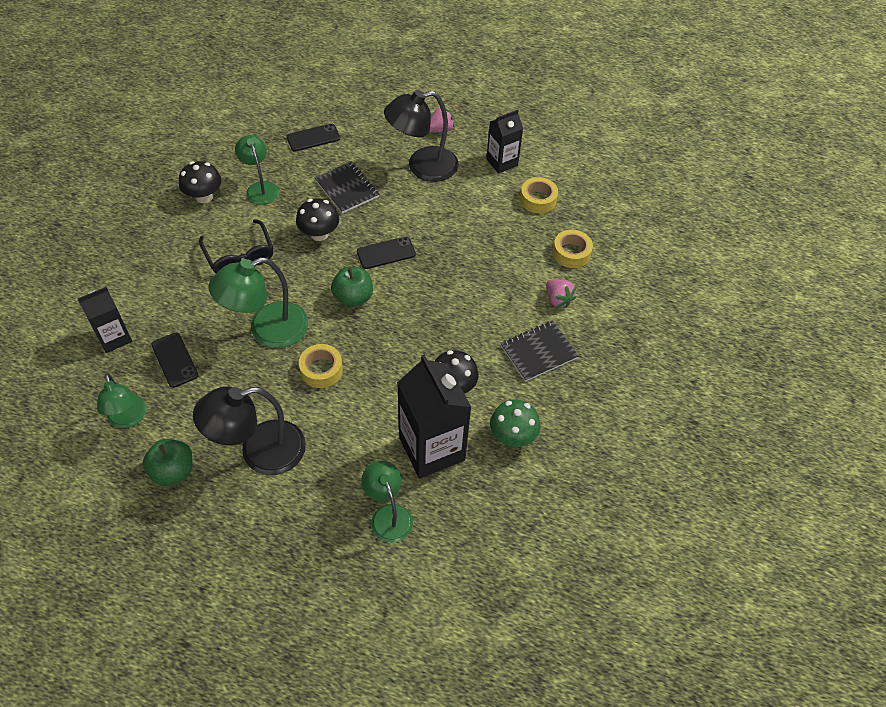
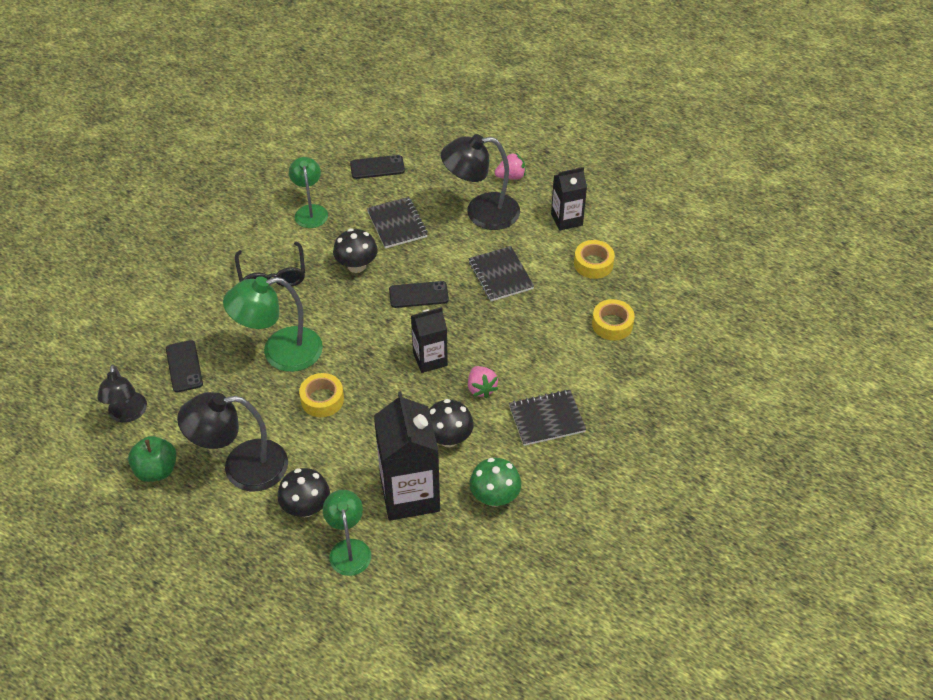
camera: 15 degrees right, 5 degrees down
(114, 338) = (133, 336): black carton -> black carton (430, 359)
(128, 419) = (127, 414): green lamp -> black lamp
(204, 196) = (253, 212): black mushroom -> black mushroom (306, 507)
(353, 297) = (373, 334): green apple -> none
(457, 223) = (500, 275): none -> black notebook
(558, 300) = (583, 369): pink strawberry -> pink strawberry (481, 388)

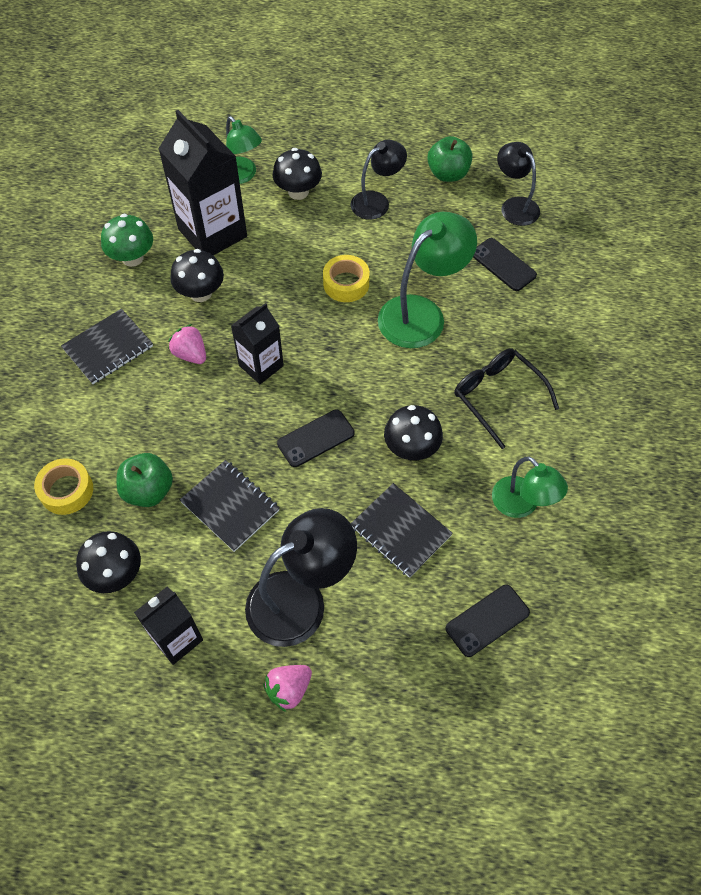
camera: 155 degrees right, 10 degrees up
(242, 467) = (377, 201): black lamp -> black lamp, size x0.63
(553, 304) = (148, 490): none -> green apple
(593, 264) = (116, 574): yellow tape -> black mushroom

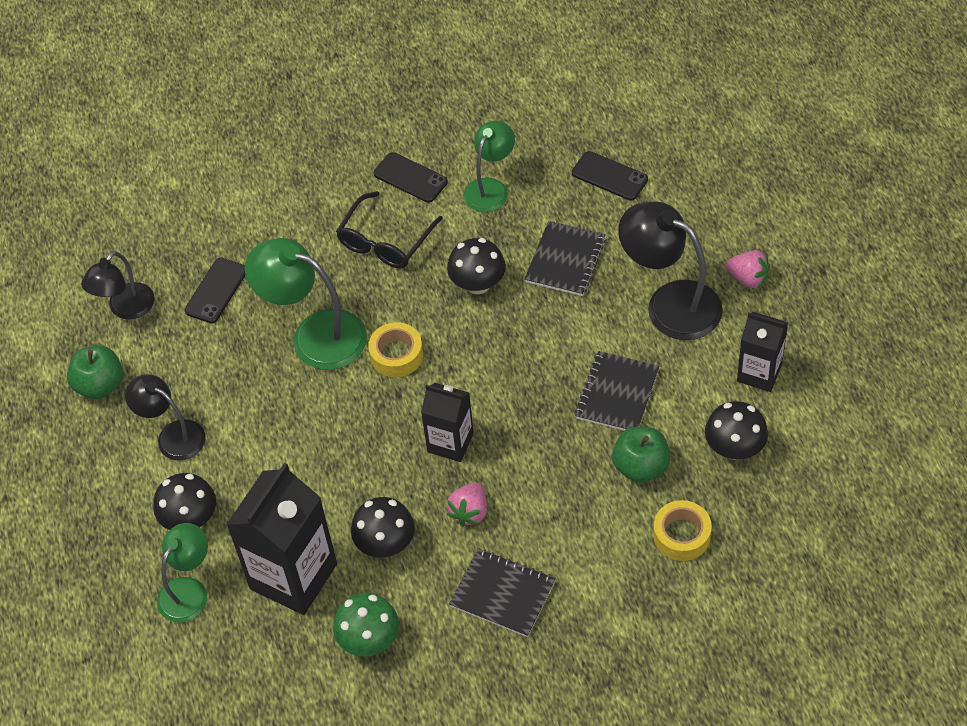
camera: 110 degrees left, 5 degrees down
(316, 438) = (508, 360): black phone -> black phone (410, 178)
(346, 284) = (307, 415): yellow tape -> yellow tape (396, 355)

